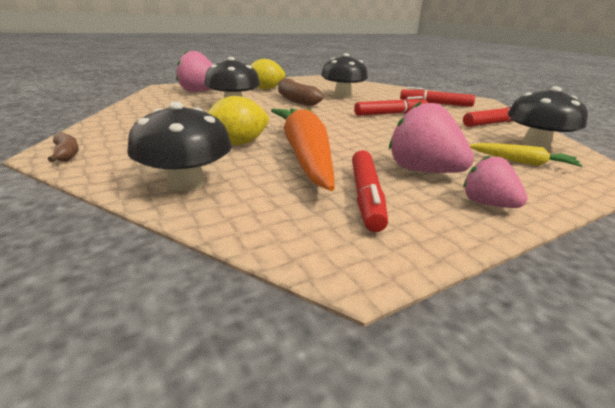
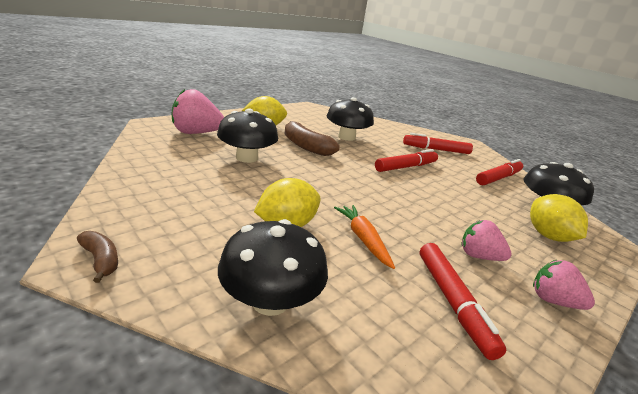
camera: 15 degrees left, 0 degrees up
(305, 154) = (363, 239): orange carrot -> orange carrot, size x0.48
(423, 171) = (478, 256): pink strawberry -> pink strawberry, size x0.62
(522, 162) = (548, 236): yellow carrot -> yellow lemon

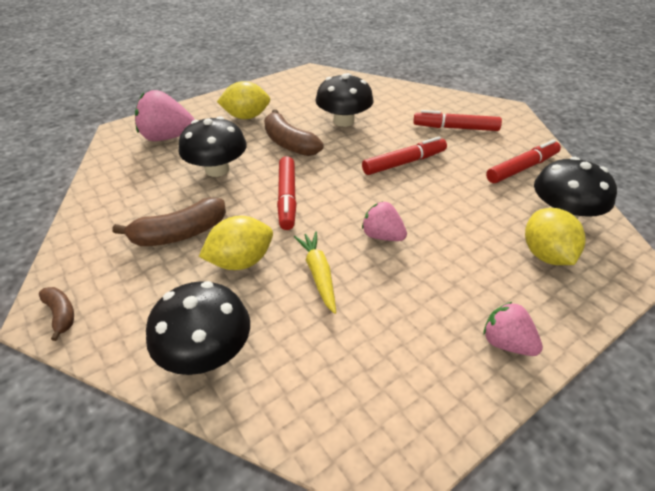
camera: 10 degrees right, 15 degrees up
(221, 200) = (179, 234): none -> brown banana
(363, 239) = (318, 274): orange carrot -> yellow carrot
(452, 302) = (389, 348): red marker -> red marker (287, 198)
(478, 256) = (443, 289): pink strawberry -> pink strawberry (382, 236)

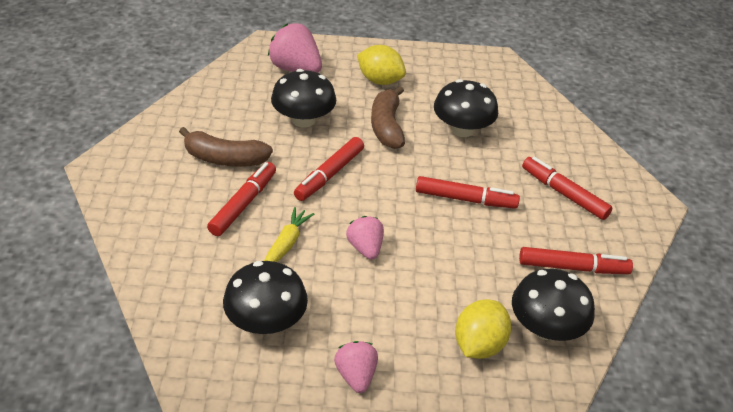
camera: 35 degrees right, 0 degrees up
(61, 314) = (107, 173): brown banana -> none
(206, 352) = (163, 250): black mushroom -> black mushroom (266, 321)
(241, 261) = (243, 204): yellow lemon -> red marker

